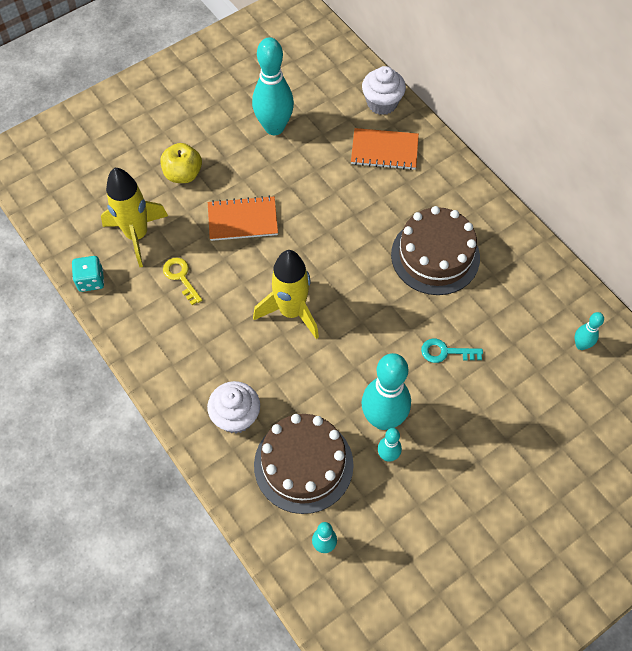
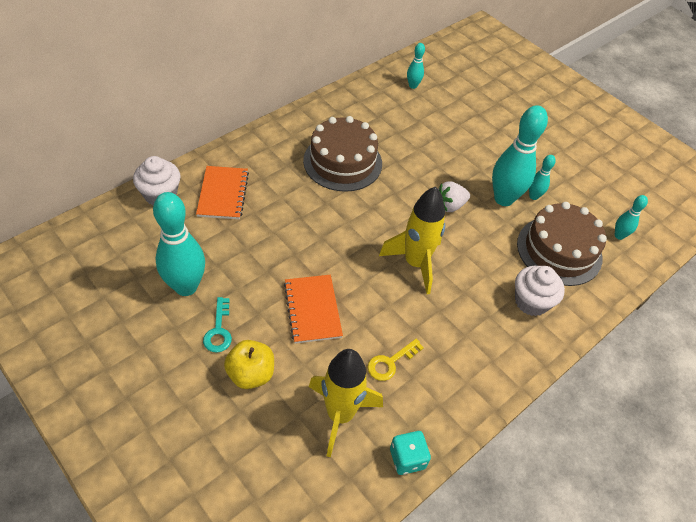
camera: 100 degrees left, 10 degrees down
(371, 357) = (450, 205): none -> white strawberry
(445, 352) = (434, 159): turquoise key -> turquoise key (218, 330)

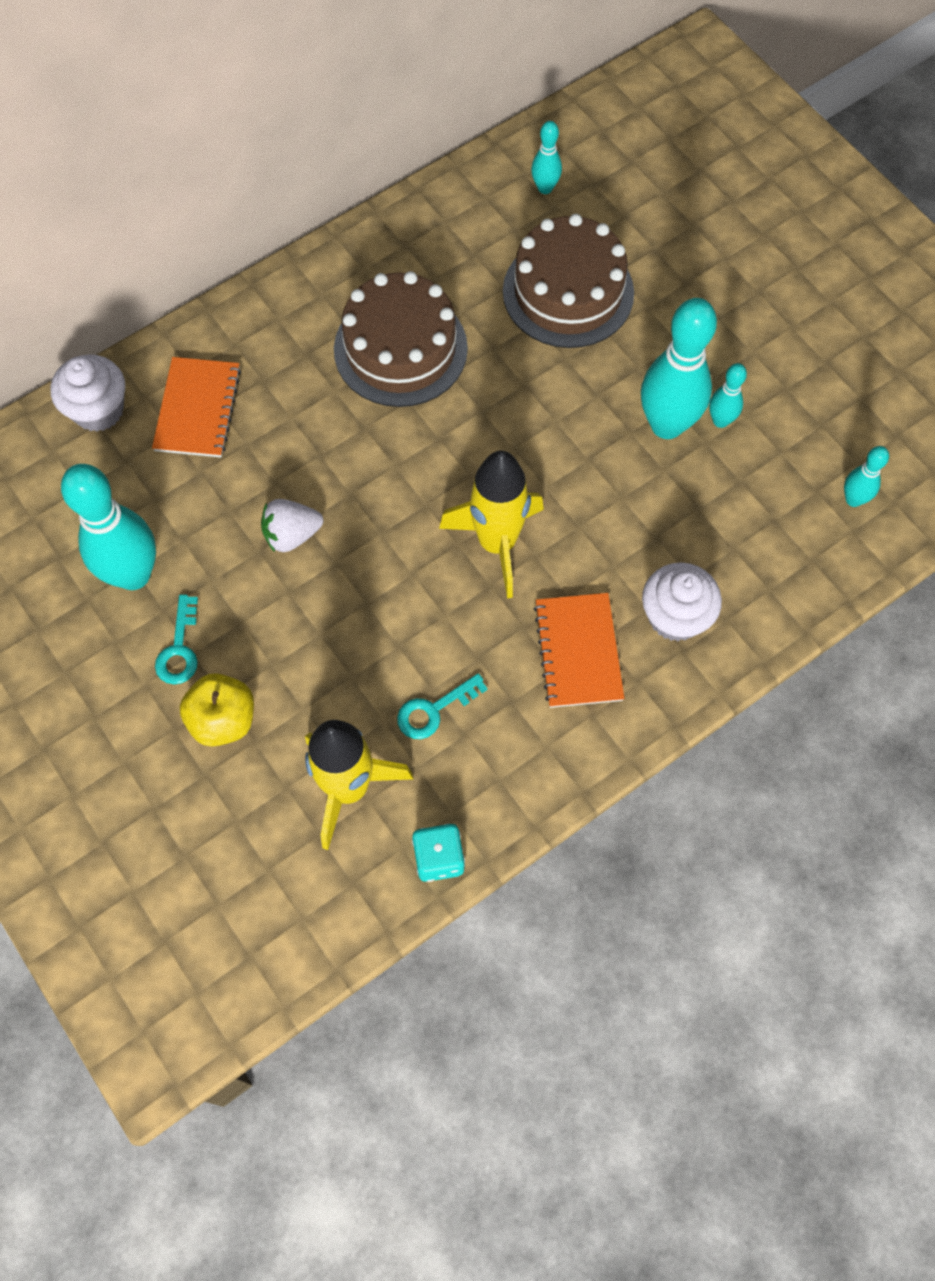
camera: 10 degrees right, 15 degrees up
(312, 309) = (324, 619): orange notebook -> orange notebook (578, 651)
(390, 362) = (434, 710): yellow key -> turquoise key
(450, 205) = (571, 437): white strawberry -> white strawberry (291, 535)
(559, 250) = (742, 525): brown cake -> brown cake (568, 292)

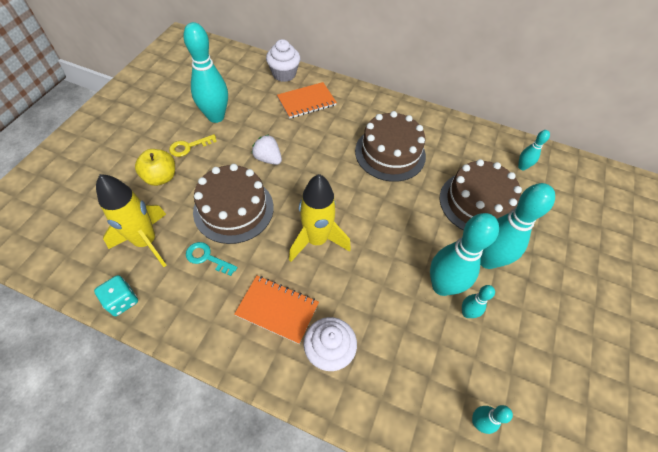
camera: 55 degrees right, 10 degrees down
(179, 649) = (188, 147): turquoise key -> yellow key
(365, 634) = (233, 209): none -> brown cake
(578, 651) = (277, 309): orange notebook -> orange notebook turned 60 degrees clockwise
(663, 343) = (487, 260): none -> turquoise bowling pin

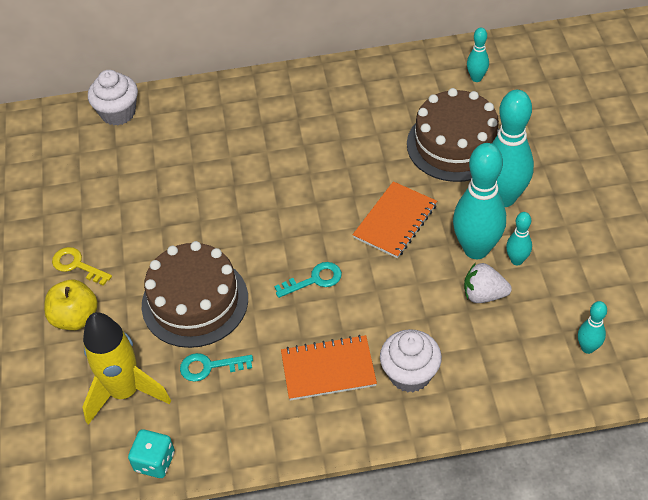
camera: 25 degrees left, 5 degrees down
(188, 147) = (77, 265): yellow key -> yellow key turned 90 degrees clockwise
(216, 117) = (78, 212): turquoise bowling pin -> none
(268, 159) = (186, 225): white strawberry -> white strawberry (484, 294)
(306, 101) = (176, 133): orange notebook -> orange notebook (395, 221)
(316, 240) = (314, 280): yellow rocket -> turquoise key
(390, 153) = (323, 141): brown cake -> none

